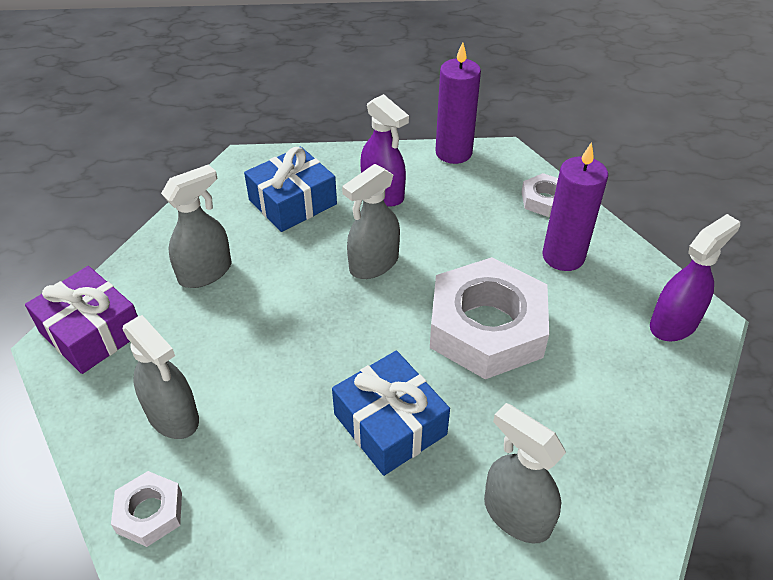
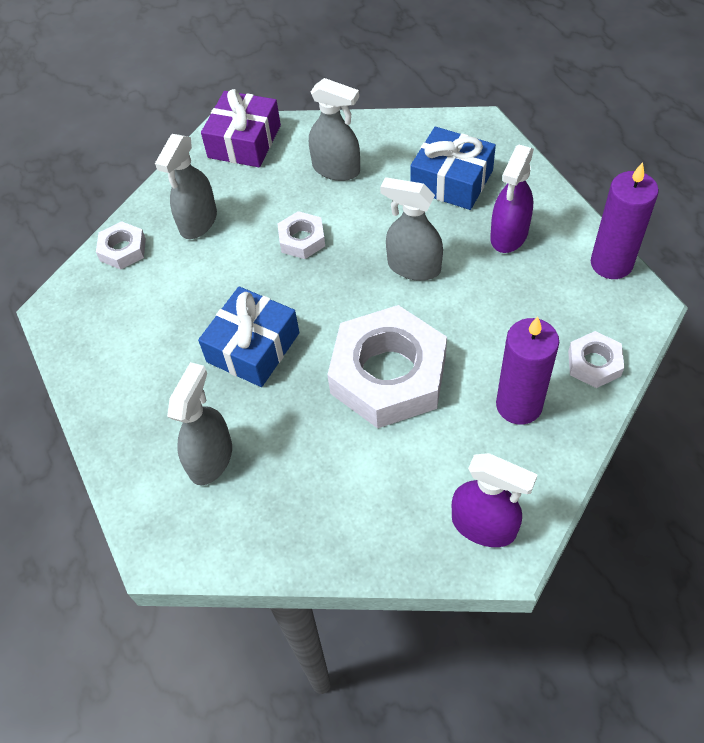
camera: 70 degrees right, 10 degrees up
(275, 332) = (302, 239): none -> white nut

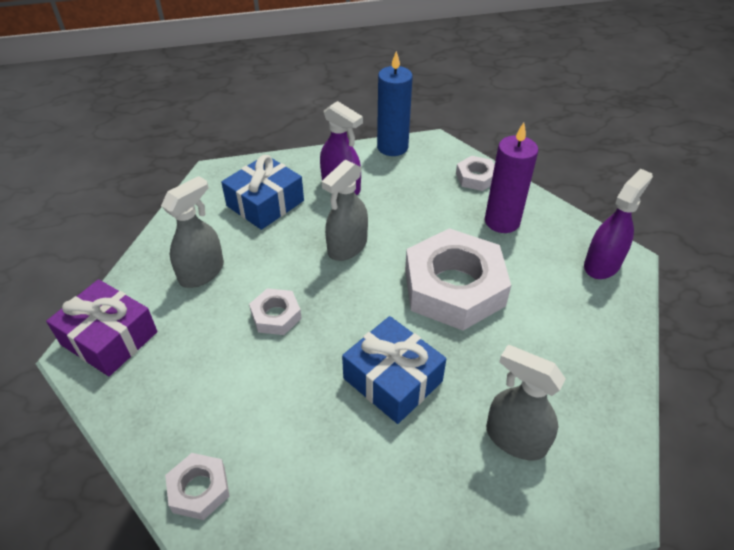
camera: 80 degrees left, 10 degrees down
(198, 222) = (201, 401): grey spray bottle -> none
(611, 263) = (392, 147): purple candle -> blue candle

